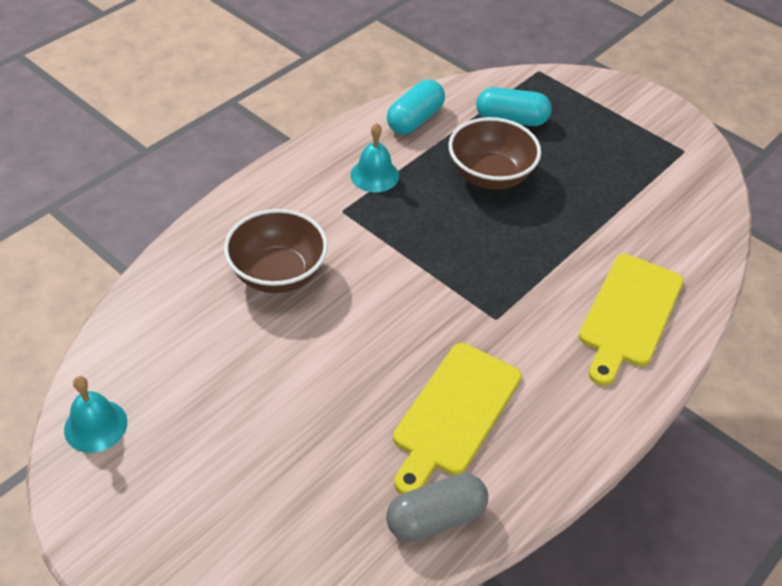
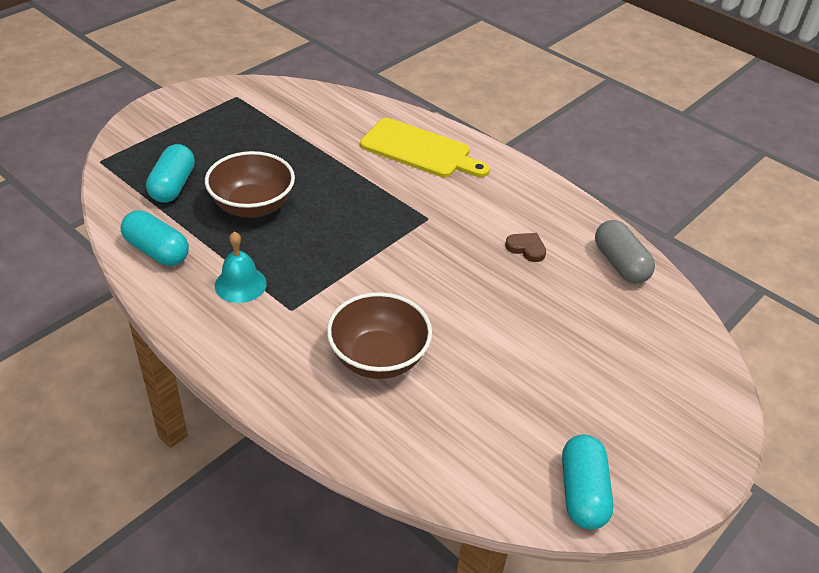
camera: 90 degrees left, 5 degrees down
(95, 426) = (582, 493): turquoise bell -> turquoise capsule
(454, 413) = (526, 248): yellow cutting board -> brown heart

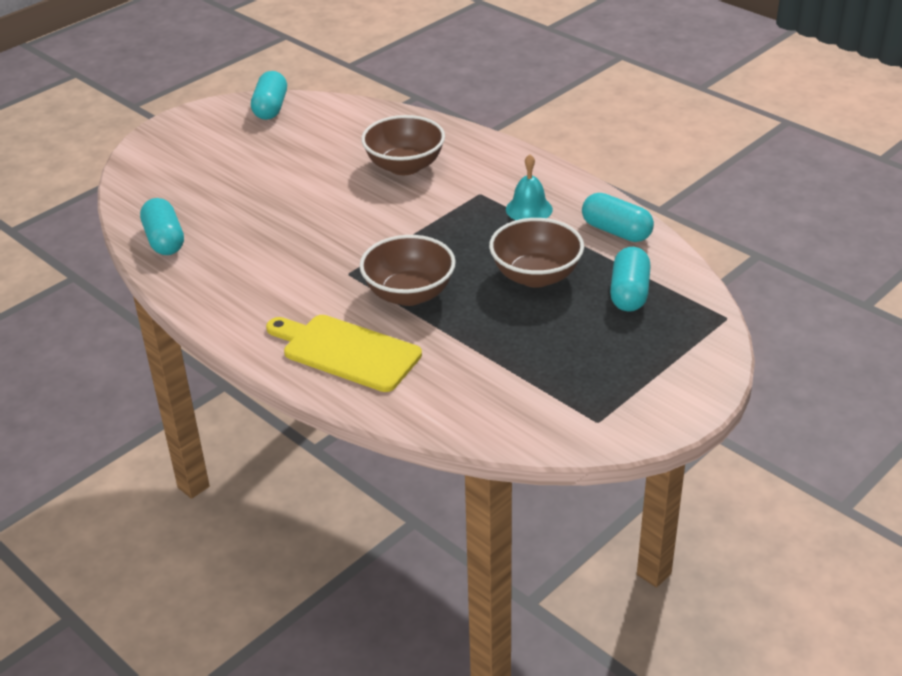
camera: 175 degrees left, 5 degrees down
(370, 195) = (409, 294): none -> brown bowl
(526, 248) = (253, 249): brown heart -> none
(620, 264) = (164, 240): grey capsule -> turquoise capsule

